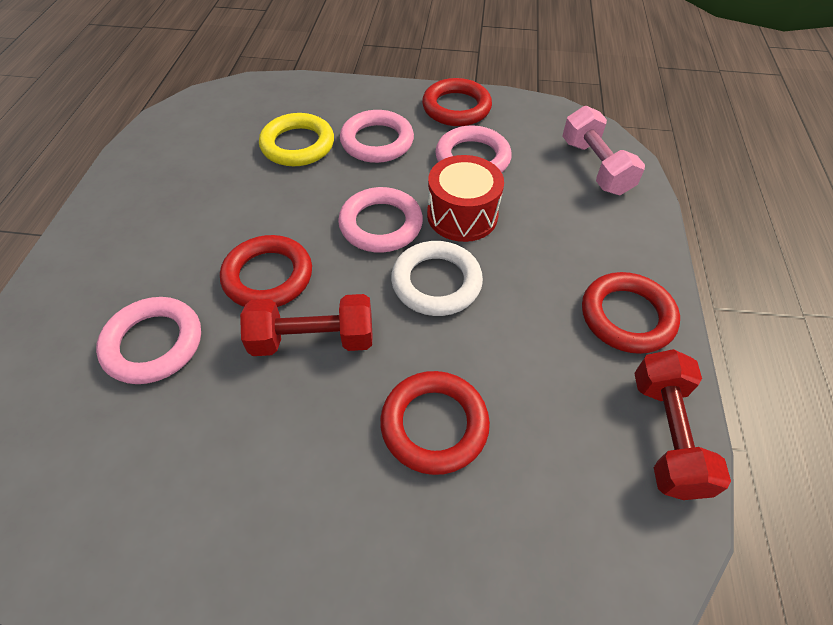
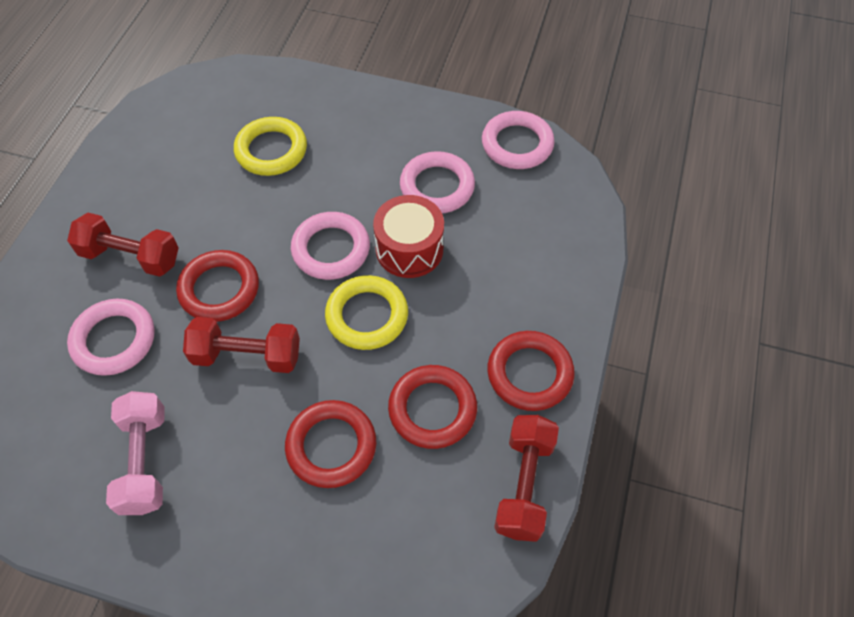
camera: 10 degrees right, 5 degrees up
(162, 256) = (131, 256): none -> red dumbbell
(377, 141) = (348, 155): pink ring -> pink ring (517, 144)
(436, 282) = (367, 316): white ring -> yellow ring
(456, 107) = (437, 123): red ring -> red ring (432, 409)
(595, 167) = (556, 211): pink dumbbell -> pink dumbbell (145, 461)

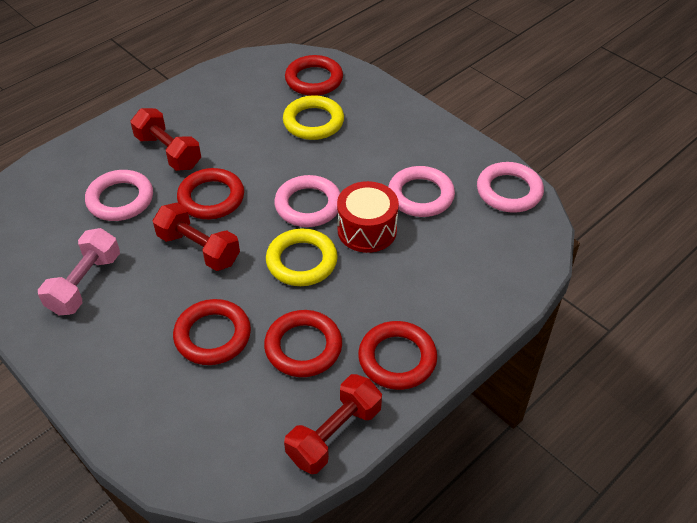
camera: 30 degrees right, 10 degrees down
(238, 100) = (314, 80): none -> red ring

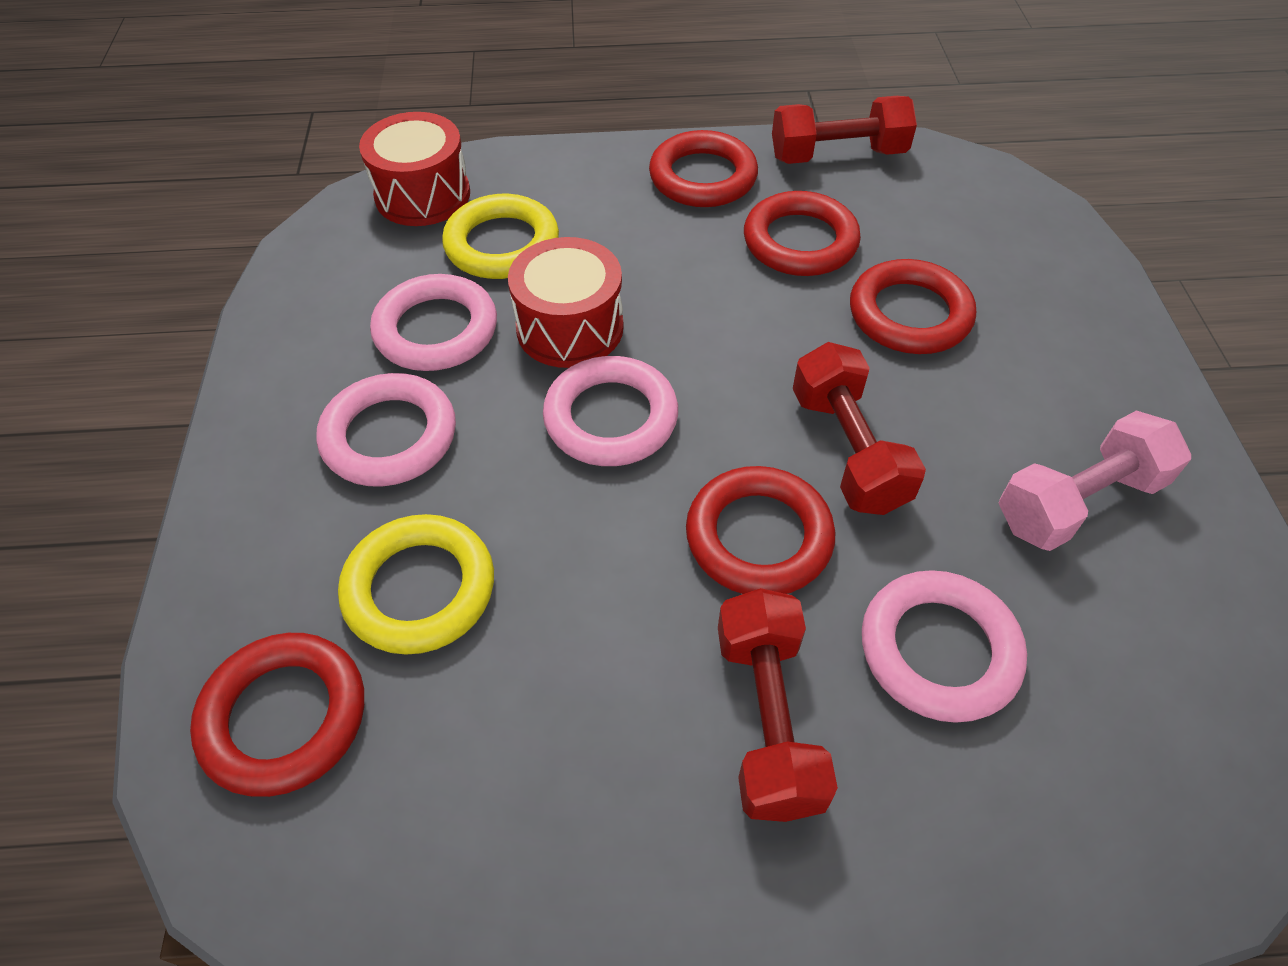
camera: 140 degrees left, 5 degrees up
(301, 261) = (706, 339): yellow ring -> yellow ring (502, 244)
(509, 191) = (321, 264): pink ring -> pink ring (389, 436)
(521, 250) = (423, 195): none -> red drum

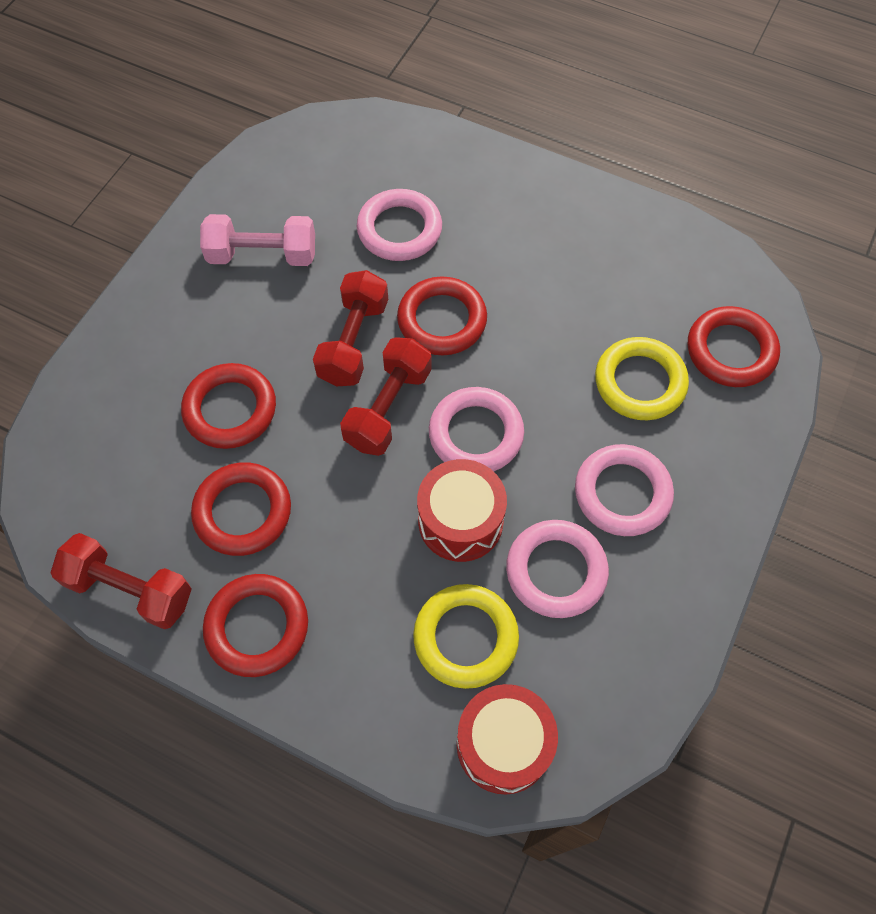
camera: 150 degrees left, 10 degrees up
(767, 719) = (500, 242): red dumbbell -> red dumbbell (388, 408)

